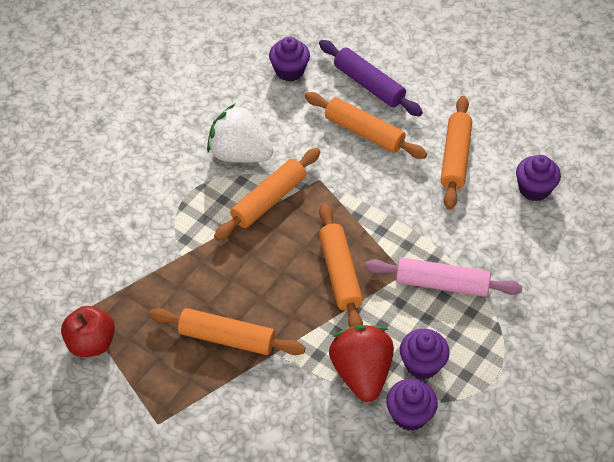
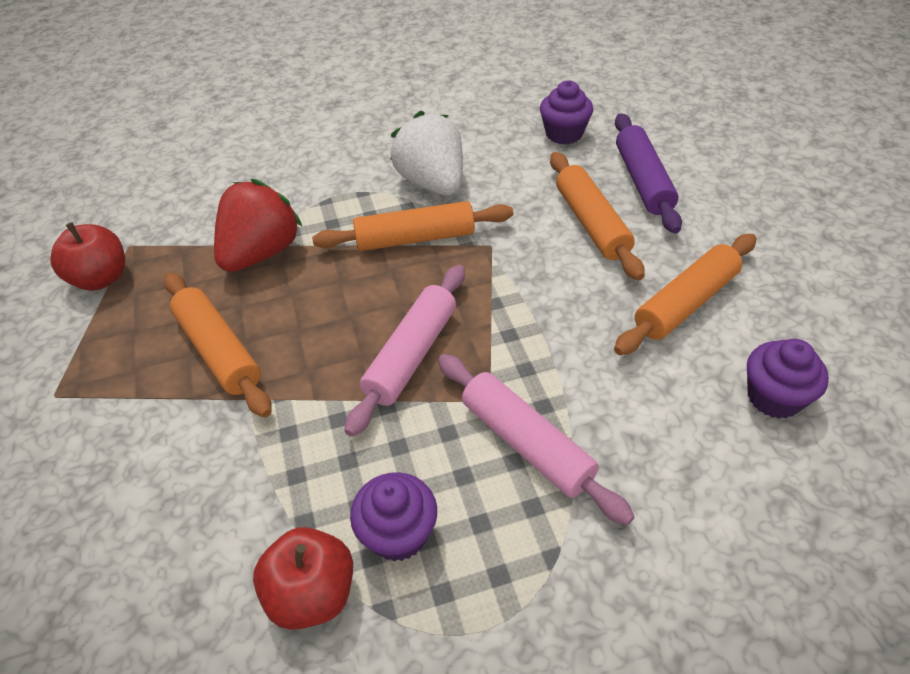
camera: 40 degrees right, 5 degrees down
(340, 273) = (411, 355): orange rolling pin -> pink rolling pin
(361, 373) = (312, 490): red strawberry -> red strawberry (261, 253)
(409, 415) = (312, 593): purple cupcake -> red apple

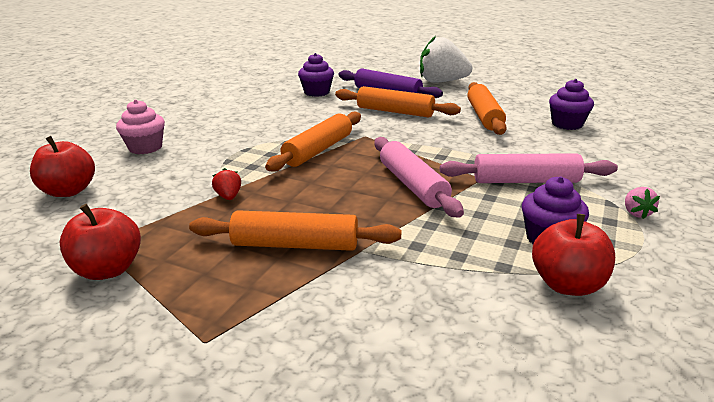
camera: 50 degrees left, 20 degrees down
(187, 167) = (69, 191): none -> red apple
(261, 253) = (229, 197): red strawberry -> red strawberry, size x0.41
(298, 139) = (145, 148): none -> pink cupcake
(432, 183) = (282, 130): white strawberry -> white strawberry (441, 82)
(550, 595) = (636, 213): none -> pink strawberry

